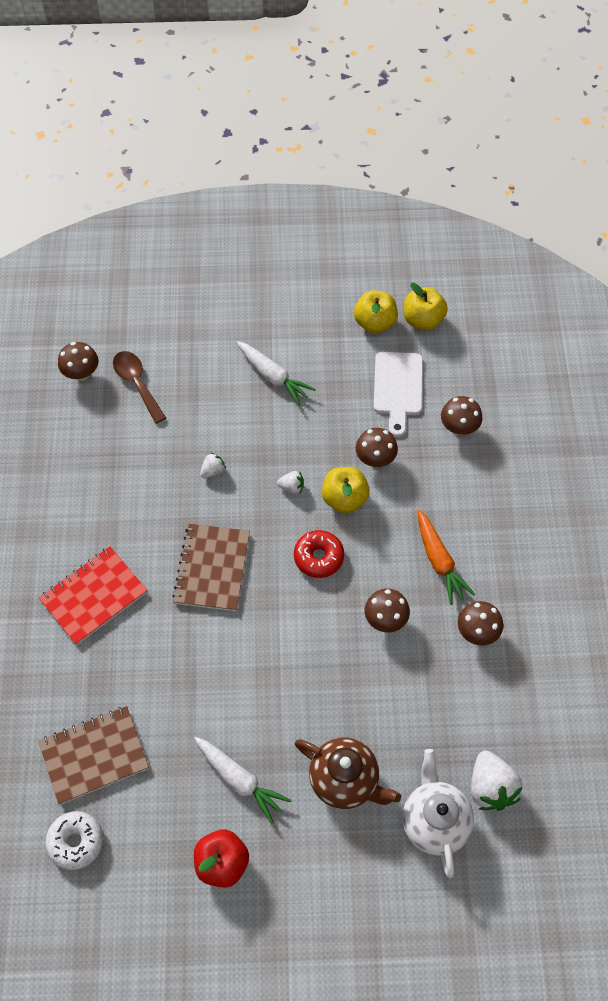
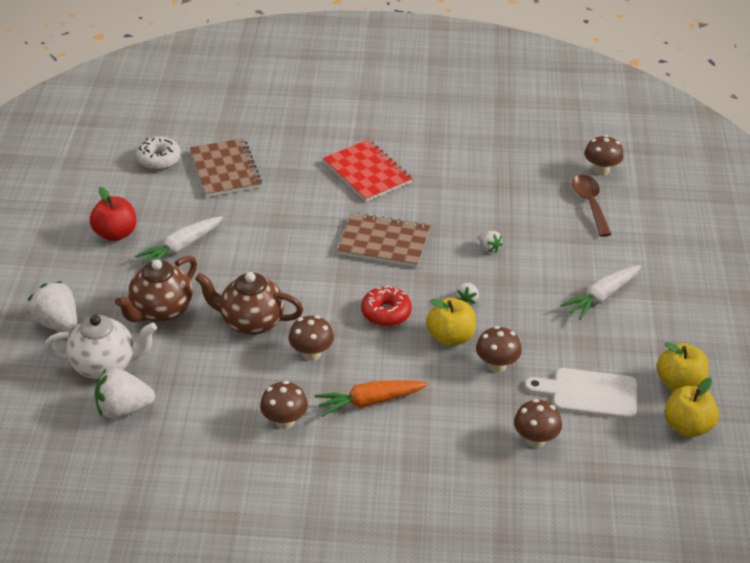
camera: 95 degrees right, 20 degrees down
(137, 384) = (590, 204): brown spoon -> brown spoon turned 75 degrees counterclockwise
(349, 684) = (251, 322): none -> brown teapot
(379, 892) = (57, 323): none -> white strawberry

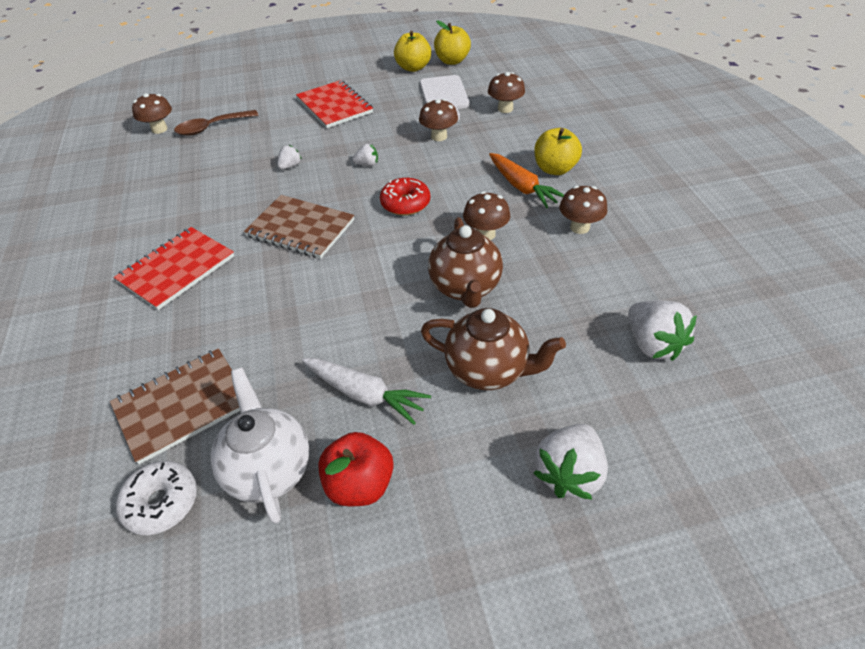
camera: 105 degrees left, 5 degrees up
(105, 365) = (605, 388): white teapot -> white teapot (268, 469)
(384, 242) = (300, 228): brown notebook -> brown notebook turned 60 degrees counterclockwise
(450, 337) = (418, 163): yellow apple -> yellow apple (555, 169)
(601, 297) = (334, 106): white carrot -> red notebook

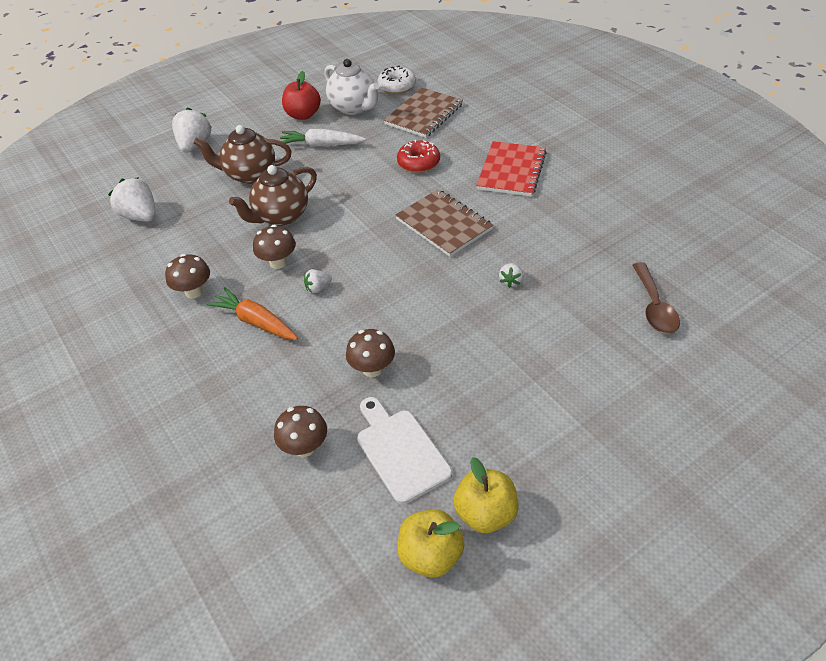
camera: 160 degrees right, 0 degrees up
(159, 129) = (711, 287): brown mushroom -> none
(212, 127) = (654, 306): brown spoon -> brown spoon turned 135 degrees clockwise
(300, 228) = (443, 224): brown notebook -> brown notebook turned 45 degrees clockwise
(334, 106) = (539, 386): red notebook -> none
(367, 164) = (431, 306): white strawberry -> white strawberry (318, 288)
(405, 203) = (365, 272): red donut -> red donut (418, 163)
(465, 288) = (281, 216): brown teapot -> brown teapot turned 105 degrees counterclockwise
(555, 169) = (224, 356): yellow apple -> none

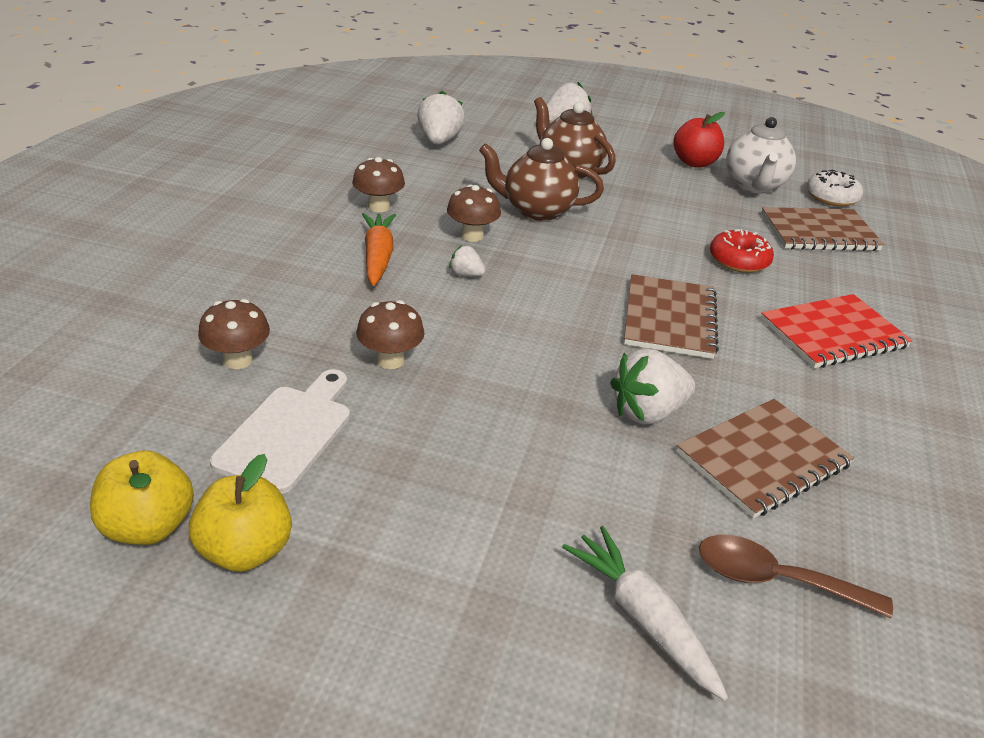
camera: 45 degrees right, 10 degrees down
(321, 145) = (669, 190): white carrot -> white carrot (642, 618)
(511, 281) = (647, 412): white strawberry -> white strawberry, size x1.95
(578, 260) = (762, 459): none -> brown notebook
(654, 306) = (776, 580): brown spoon -> brown spoon turned 60 degrees clockwise

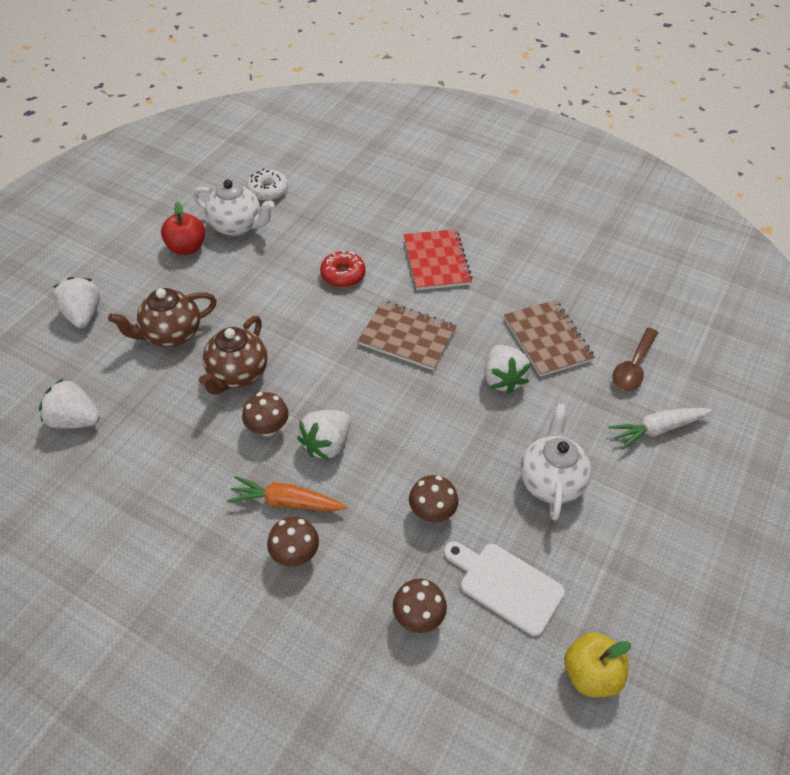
camera: 75 degrees left, 15 degrees up
(245, 550) = (611, 615): yellow apple -> none
(379, 207) = (197, 490): brown mushroom -> brown mushroom (295, 554)
(466, 274) = (326, 444): white strawberry -> white strawberry, size x1.95
(476, 472) = (550, 481): none -> white teapot
(819, 232) = (315, 218): brown notebook -> none

